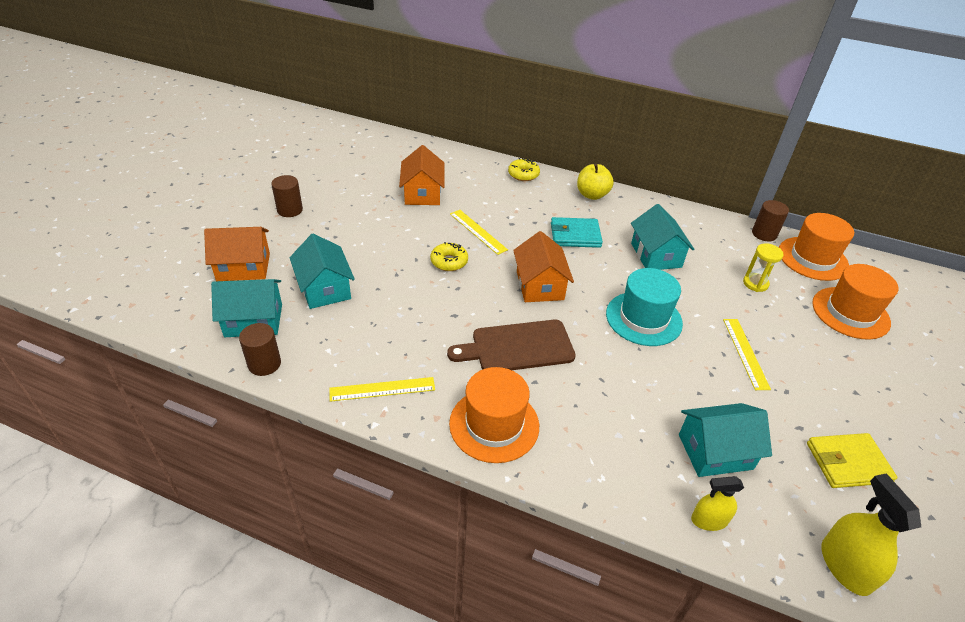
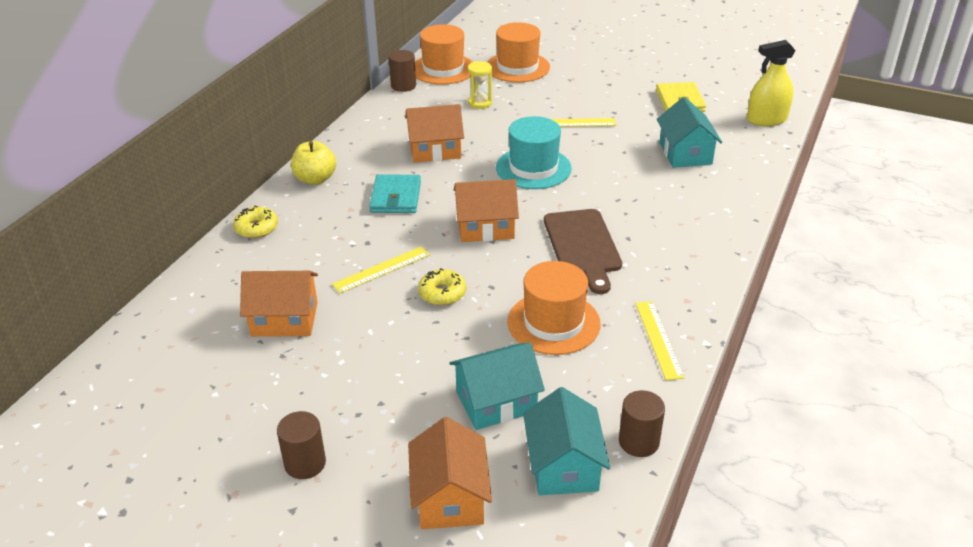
camera: 85 degrees left, 5 degrees down
(494, 424) = (686, 264): orange hat -> orange hat (553, 323)
(656, 255) = (435, 150): turquoise house -> orange house
(709, 520) = (749, 165): yellow spray bottle -> none

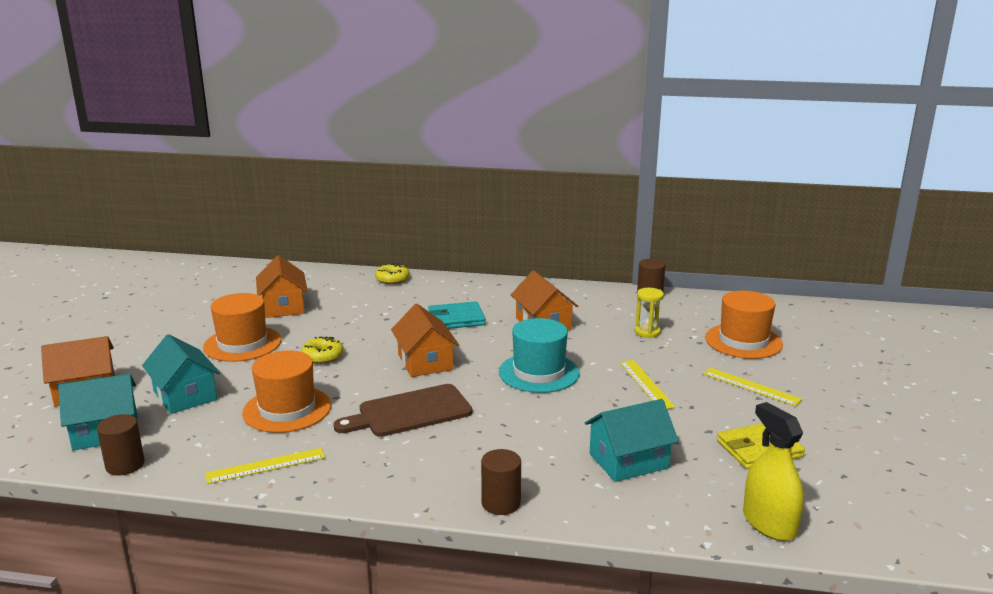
camera: 75 degrees right, 15 degrees down
(305, 463) = (132, 338): brown cylinder -> brown cylinder (501, 503)
(315, 179) = (468, 286): yellow apple -> none
(382, 269) = (350, 329): yellow ruler -> yellow ruler (751, 386)
(443, 69) = (700, 306): orange hat -> orange hat (242, 344)

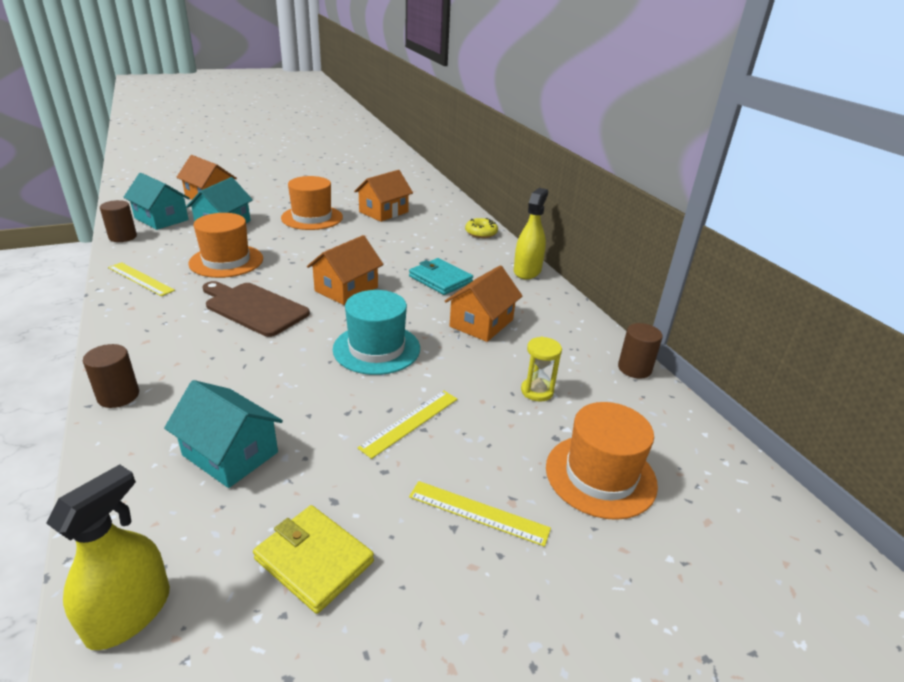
camera: 55 degrees right, 10 degrees up
(323, 356) = (318, 248): yellow donut -> none
(483, 283) = (527, 271): none -> yellow spray bottle
(751, 386) = (478, 513): yellow ruler -> yellow ruler turned 75 degrees counterclockwise

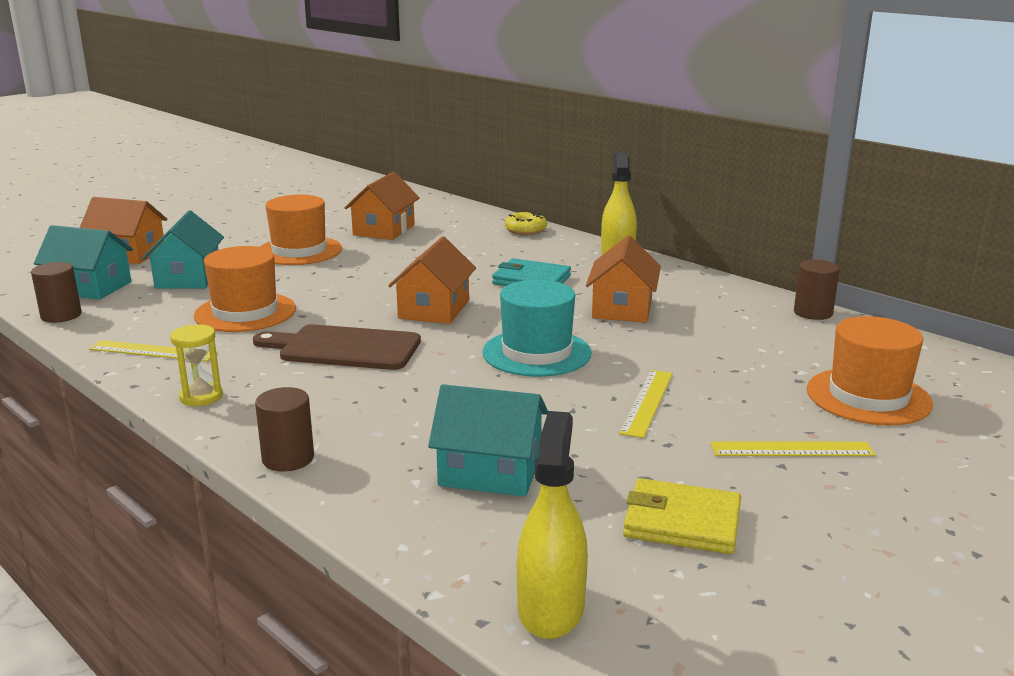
camera: 20 degrees left, 10 degrees down
(537, 391) = (742, 350): yellow hourglass -> yellow hourglass (201, 397)

